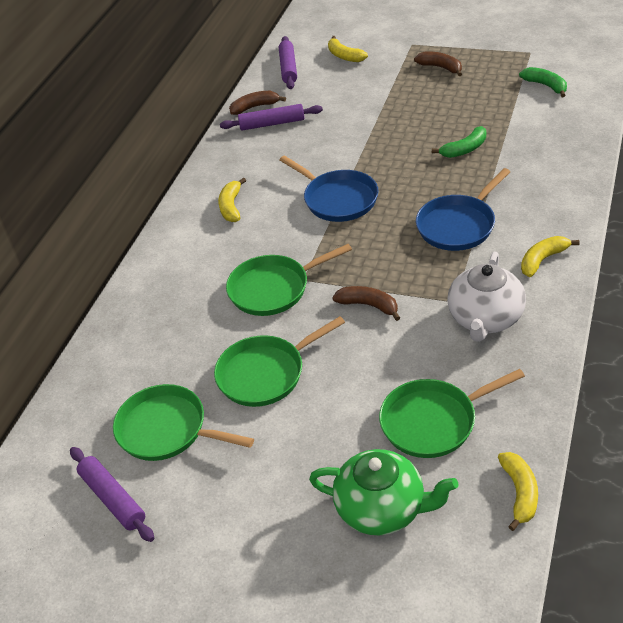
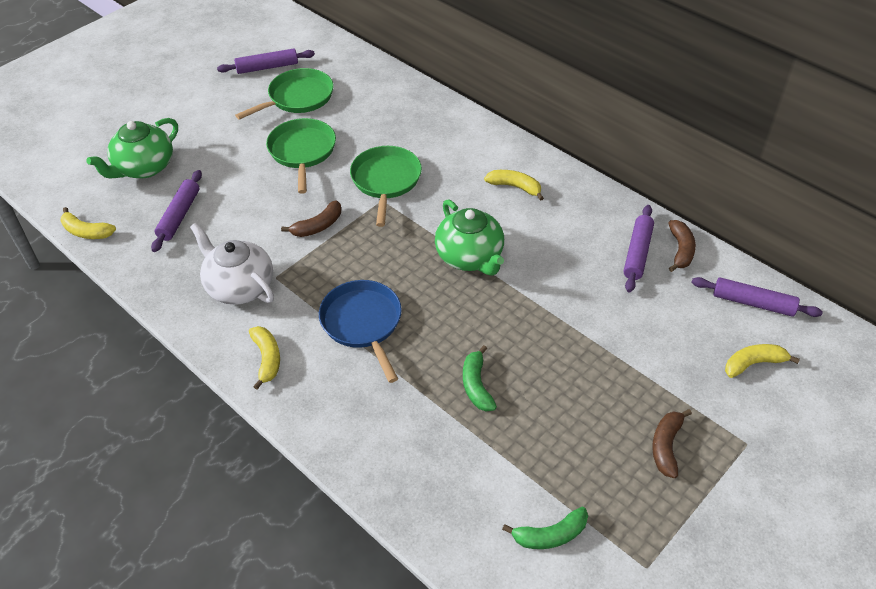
camera: 110 degrees right, 5 degrees up
(338, 199) = (470, 257): blue pan -> green teapot
(433, 422) = (179, 215): green pan -> purple rolling pin
(441, 67) = (666, 446): brown banana -> brown banana turned 135 degrees clockwise

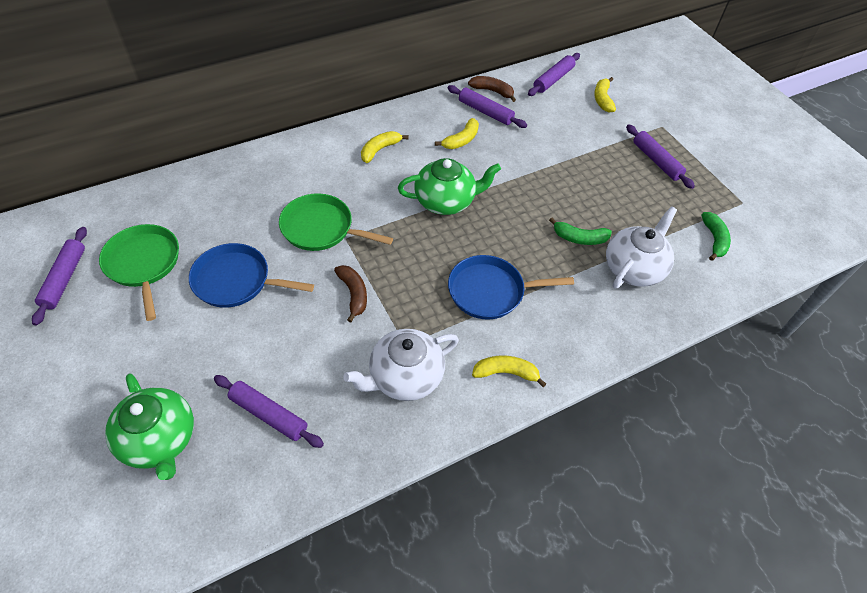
camera: 75 degrees left, 5 degrees up
(86, 232) = (239, 523): yellow banana -> yellow banana (461, 140)
(302, 151) = (236, 281): green pan -> blue pan
(455, 448) = (633, 268): none -> white teapot
(666, 446) = (656, 161): brown banana -> purple rolling pin

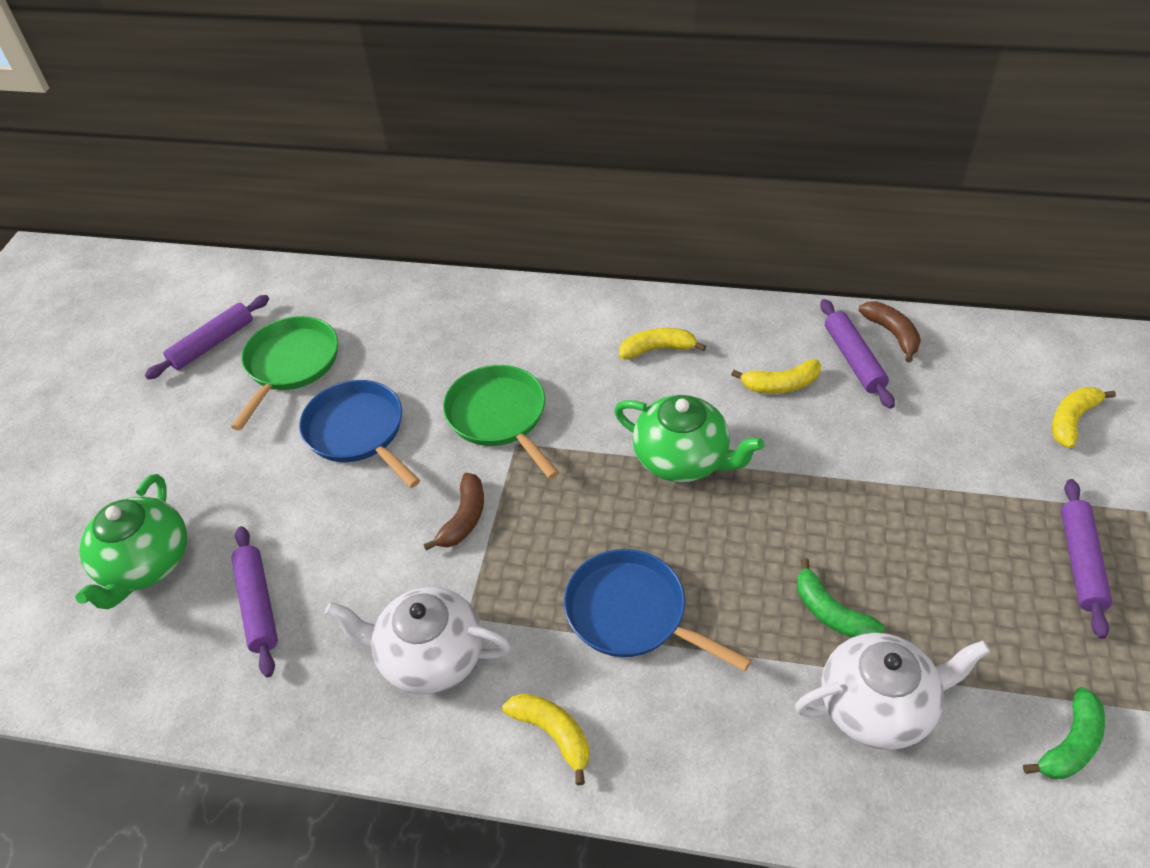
camera: 45 degrees right, 5 degrees down
(553, 79) = (1010, 355): purple rolling pin -> none

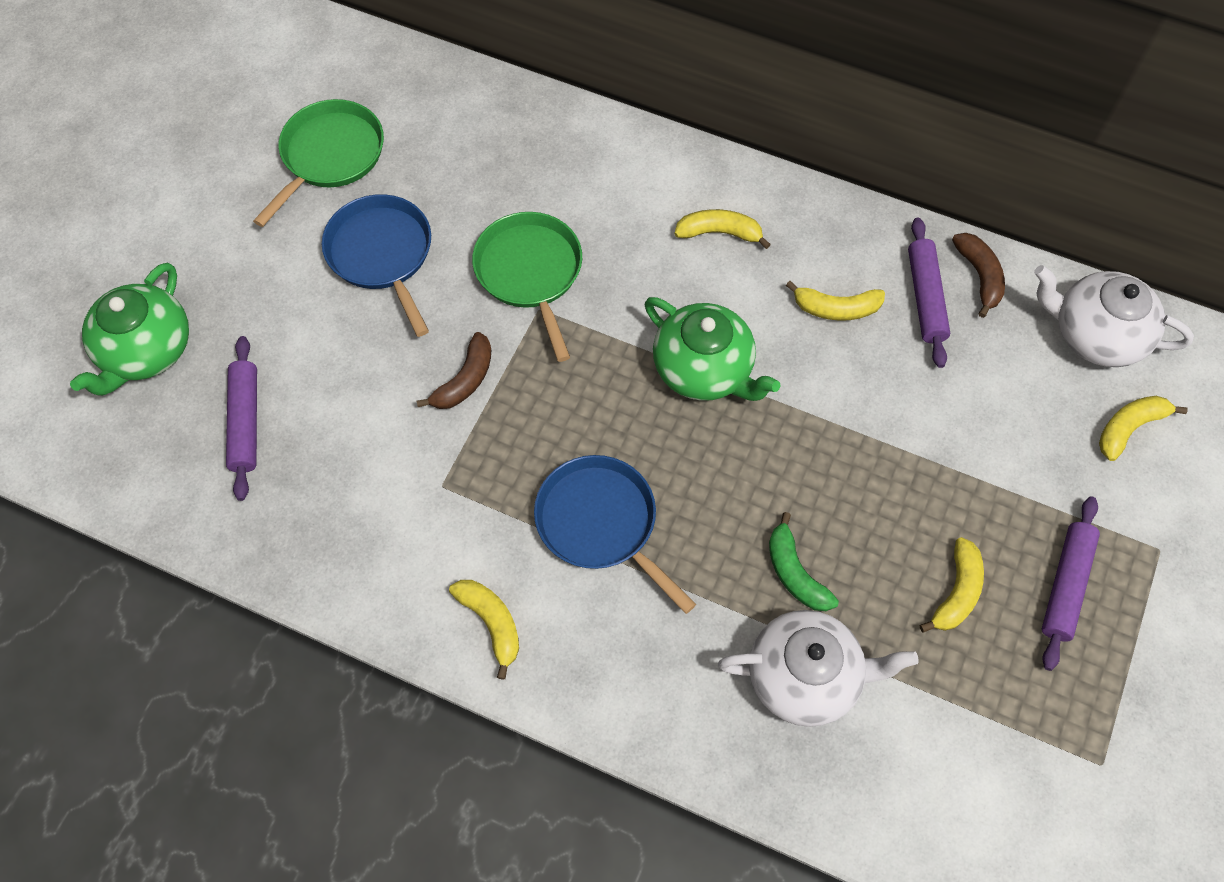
camera: 10 degrees right, 15 degrees up
(212, 344) = (254, 110): purple rolling pin -> none
(430, 657) = (396, 517): white teapot -> white teapot (1095, 335)
(986, 592) = (956, 592): none -> yellow banana
(1070, 744) = (972, 761): green banana -> none

